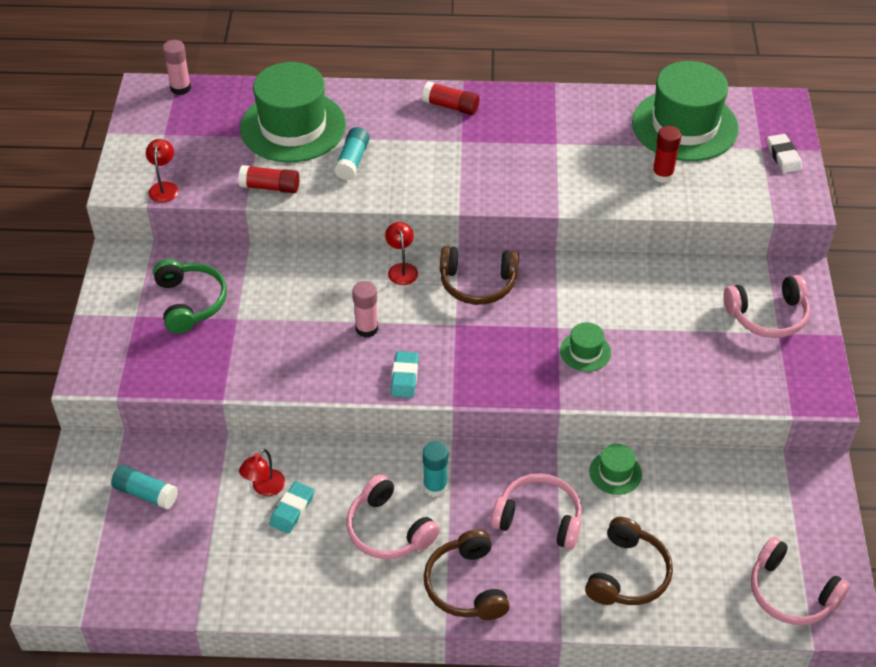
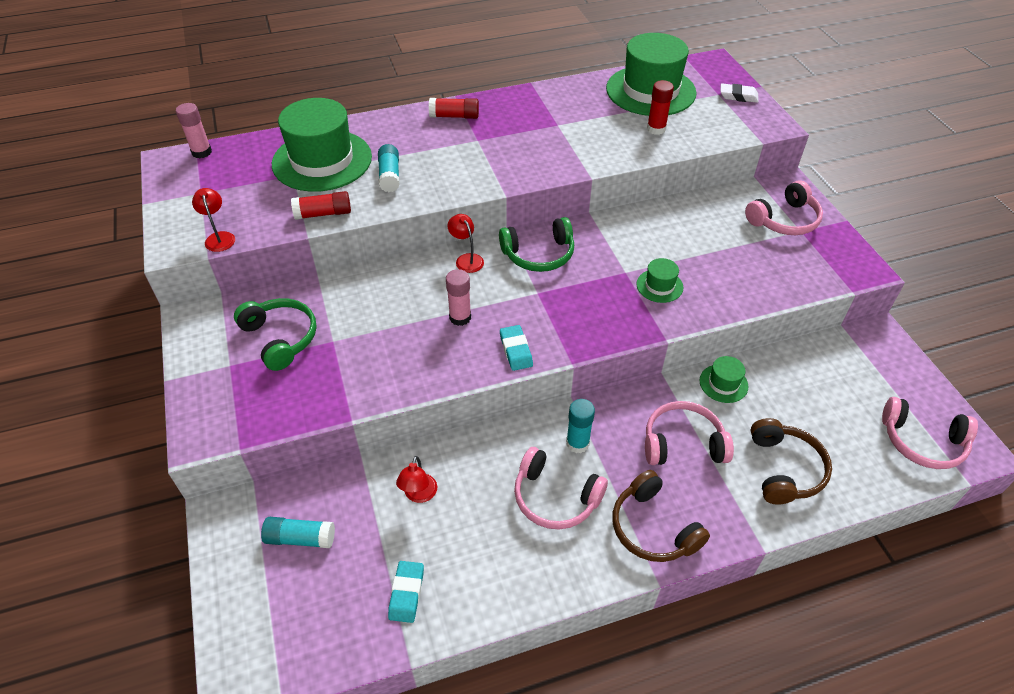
camera: 20 degrees left, 0 degrees up
(292, 510) = (455, 507): turquoise eraser -> turquoise eraser (406, 593)
(478, 284) = (539, 254): brown headphones -> green headphones
(783, 156) = (738, 96): white eraser -> white eraser turned 45 degrees counterclockwise

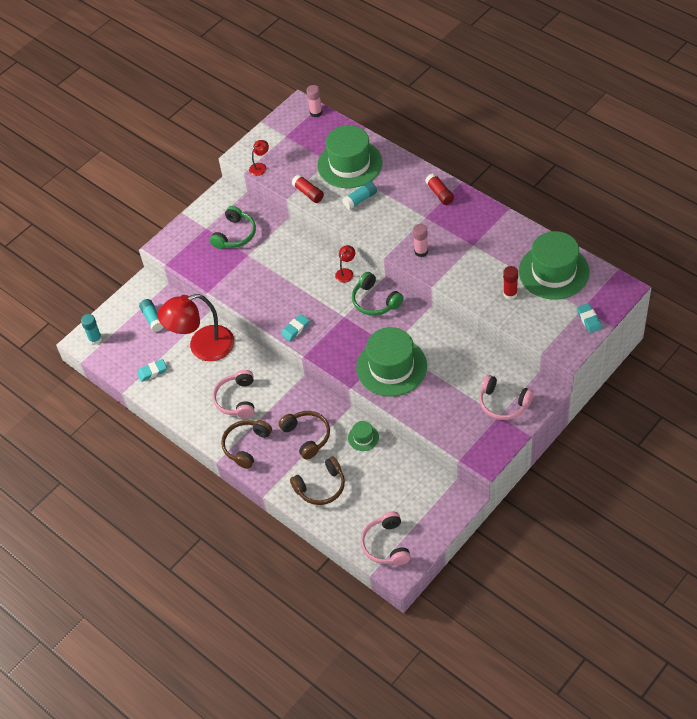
camera: 65 degrees right, 5 degrees up
(419, 495) = (202, 347): red lamp -> red lamp, size x2.45
(460, 317) = (301, 294): pink glue stick -> pink glue stick (421, 251)
(577, 443) = (275, 392): turquoise glue stick -> turquoise glue stick (95, 339)
(659, 286) = (391, 367): green hat -> green hat, size x2.29
(683, 443) = (307, 436): pink headphones -> brown headphones
(738, 96) = (589, 319): white eraser -> turquoise eraser

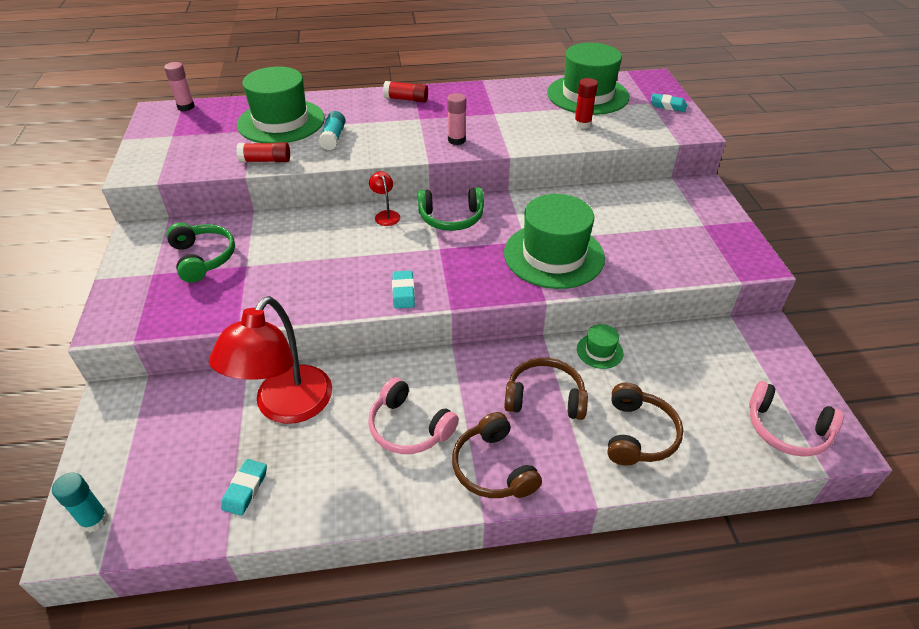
camera: 55 degrees left, 10 degrees down
(152, 319) = (170, 428): turquoise glue stick -> none
(260, 167) = (172, 169): red lamp -> none
(503, 403) = (690, 214): pink headphones -> none

